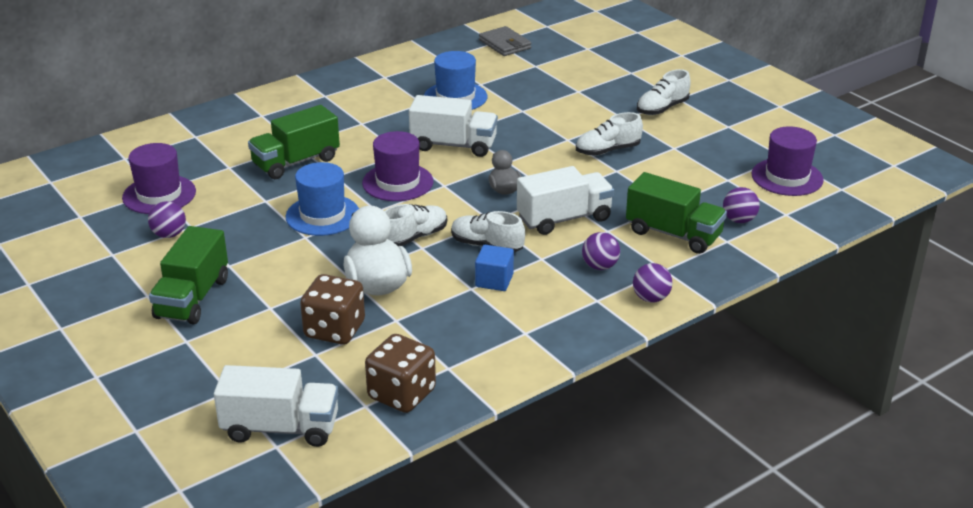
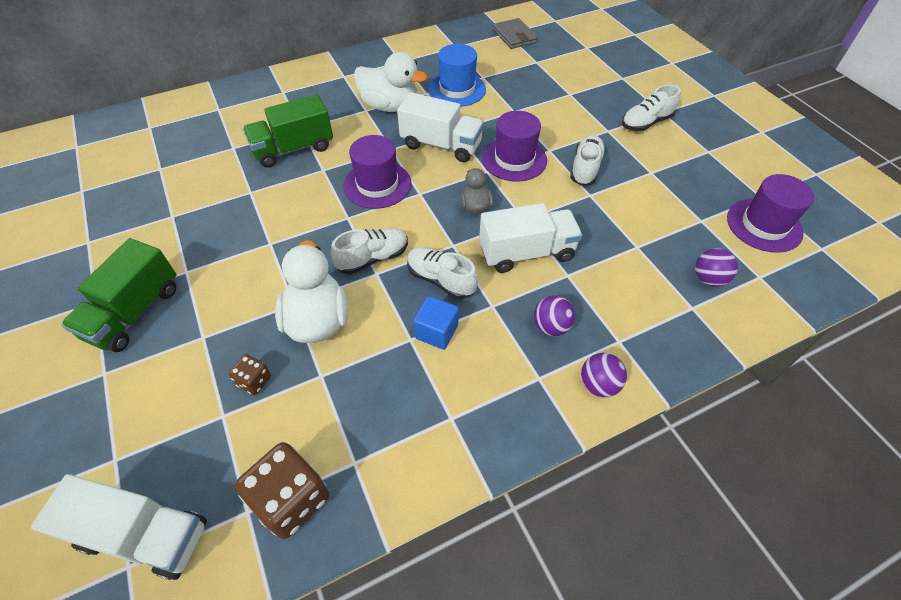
camera: 10 degrees right, 20 degrees up
(159, 195) = (160, 173): purple hat -> purple hat (514, 159)
(169, 235) = (148, 224): purple ball -> none
(322, 215) = (295, 217): blue hat -> none
(334, 330) = (254, 381): brown dice -> brown dice, size x0.51
(387, 118) = (390, 106): none -> white duck
(607, 151) = (585, 168): white shoe -> white shoe turned 120 degrees clockwise
(673, 234) = (636, 290): green truck -> none

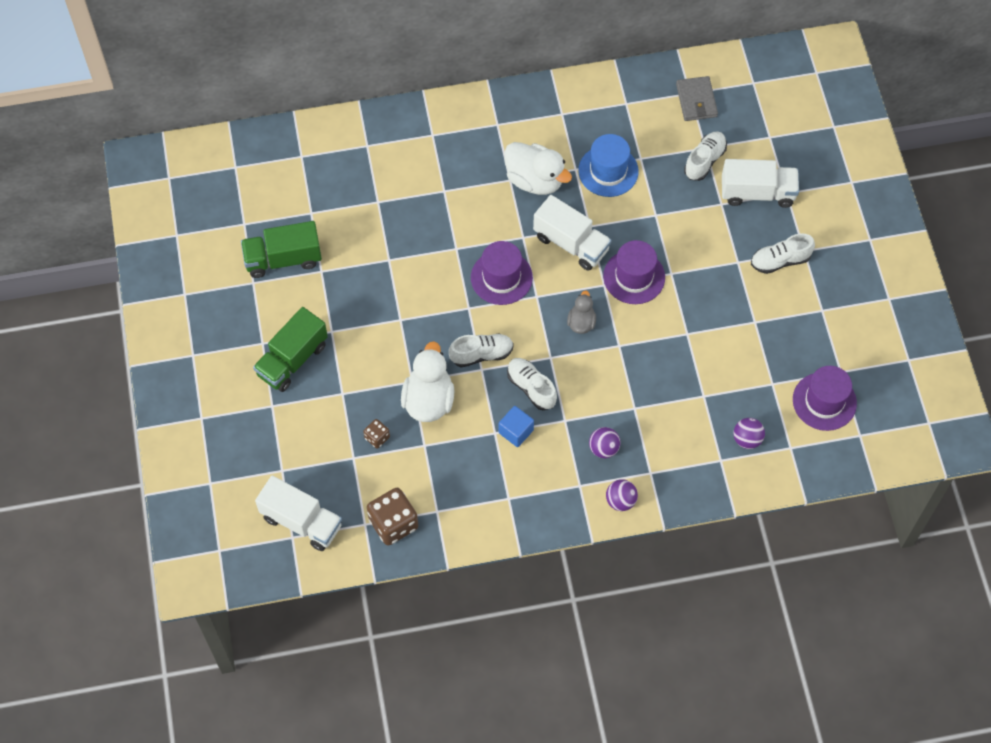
camera: 15 degrees right, 10 degrees up
(293, 149) = (433, 216): green truck -> green truck (283, 259)
(526, 253) = (608, 379): white truck -> white truck (757, 193)
(585, 168) = (695, 303): white shoe -> white shoe (704, 161)

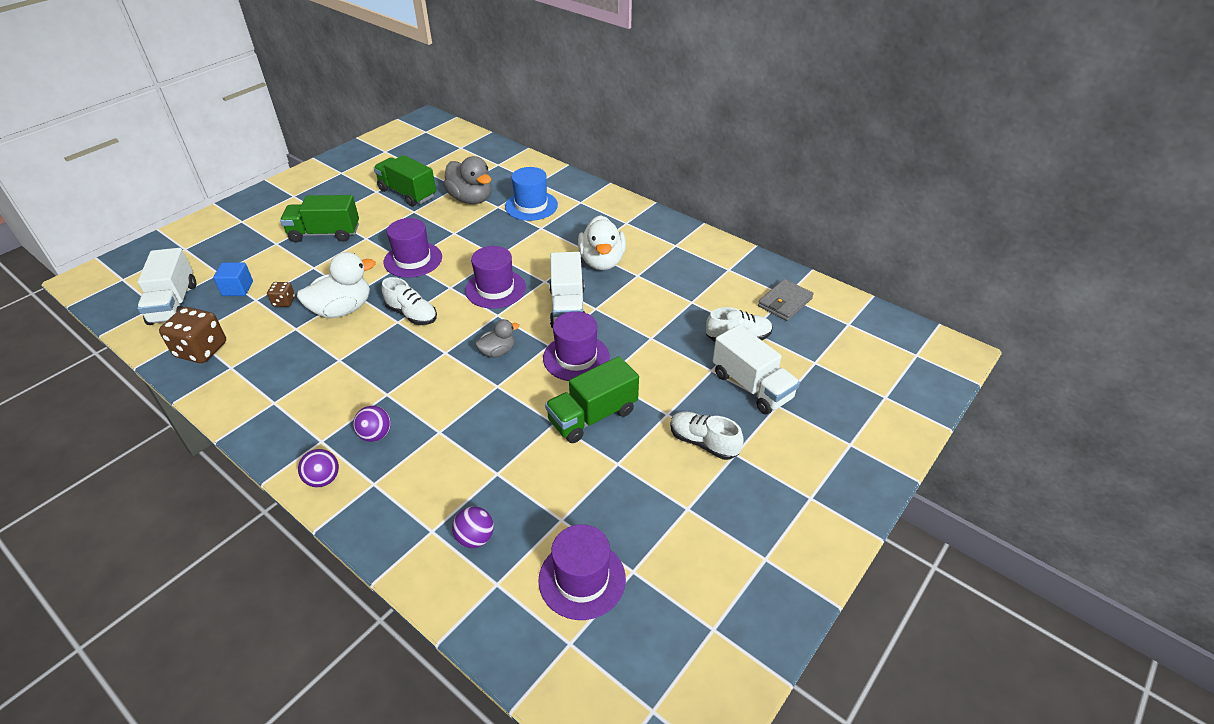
camera: 50 degrees right, 20 degrees down
(344, 214) = (471, 199): none -> grey duck
(402, 313) = (413, 260): none -> purple hat
(516, 431) = (350, 371): blue cube -> blue cube (237, 288)
(531, 387) = (404, 357): white shoe -> none
(608, 171) = (657, 291): blue hat -> blue hat (531, 206)
(701, 307) = (592, 416): none -> green truck

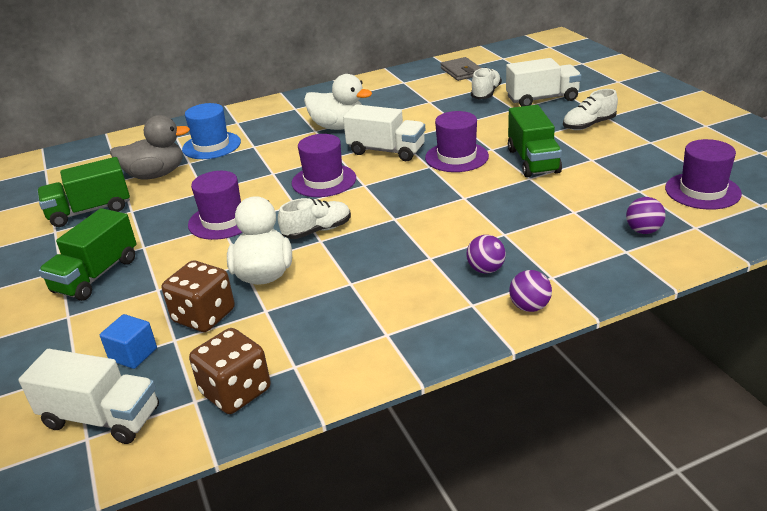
camera: 60 degrees left, 10 degrees down
(284, 302) = (204, 316): brown dice -> brown dice, size x1.95
(497, 351) = (417, 191): grey duck -> none

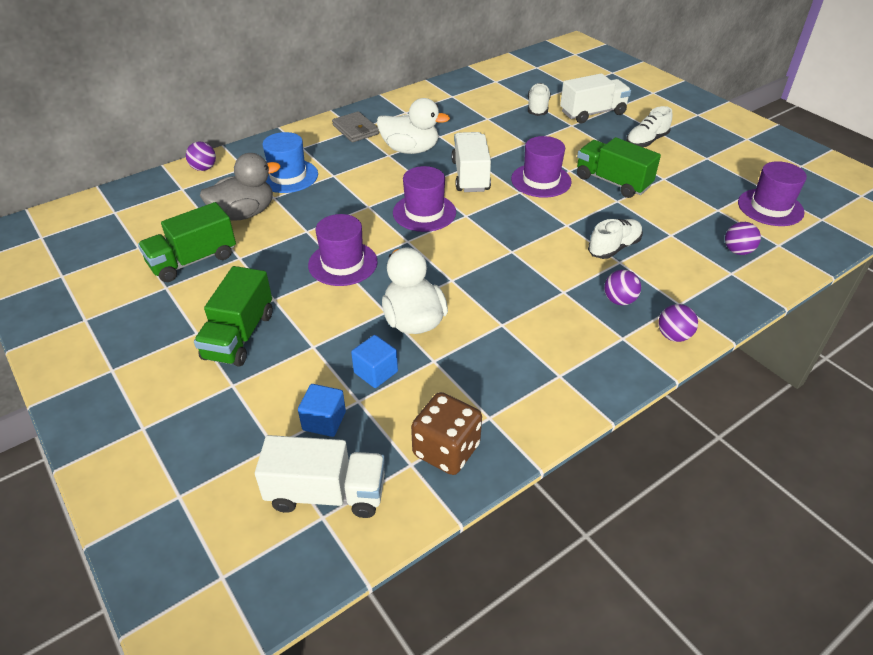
camera: 15 degrees left, 10 degrees up
(140, 137) = (204, 168): none -> purple ball
(204, 316) = (375, 372): brown dice -> blue cube
(317, 230) = (444, 269): white shoe -> white shoe (614, 248)
(386, 151) = (470, 176): white truck -> white truck turned 105 degrees counterclockwise
(461, 71) = (504, 83): grey wallet -> grey wallet (355, 129)
(533, 161) = (612, 182): green truck -> green truck turned 150 degrees clockwise

